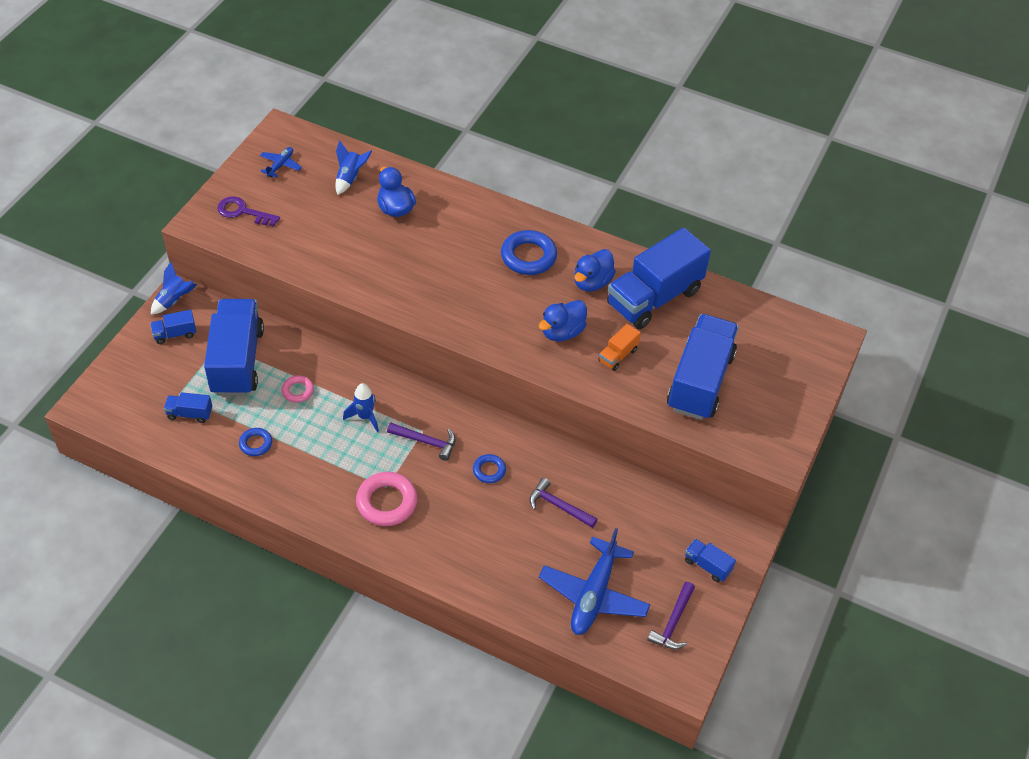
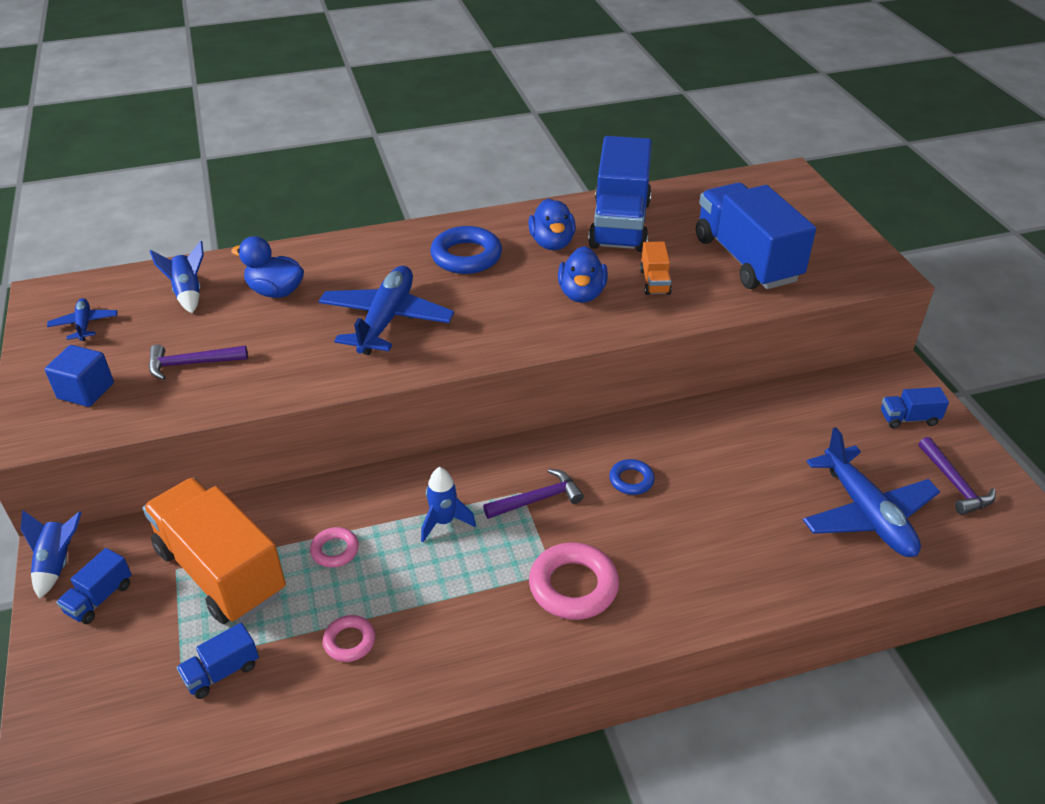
camera: 40 degrees left, 10 degrees down
(237, 361) = (221, 571): blue truck -> orange truck
(243, 212) = (86, 391): purple key -> blue cube
(256, 444) = (349, 641): blue ring -> pink ring
(432, 271) = (386, 320): none -> blue plane
(559, 506) = (732, 463): purple hammer -> purple hammer (191, 364)

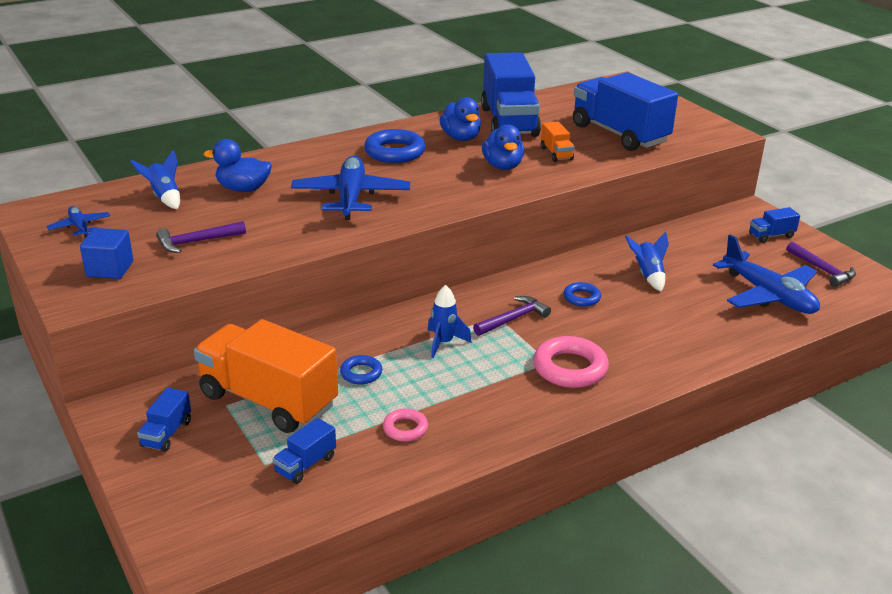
camera: 15 degrees left, 10 degrees down
(58, 563) = (113, 416): blue rocket -> blue rocket (648, 276)
(335, 550) = (361, 373): pink ring -> blue ring

